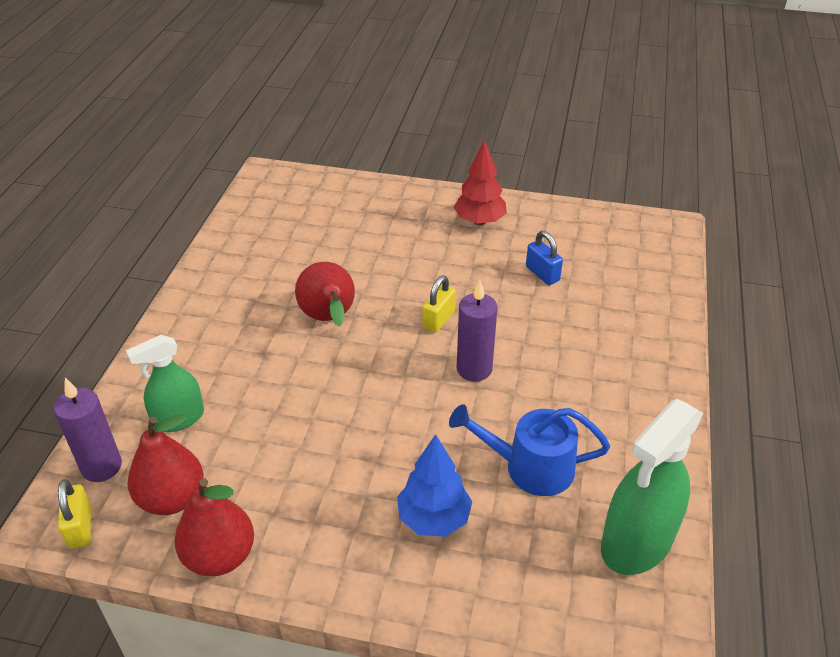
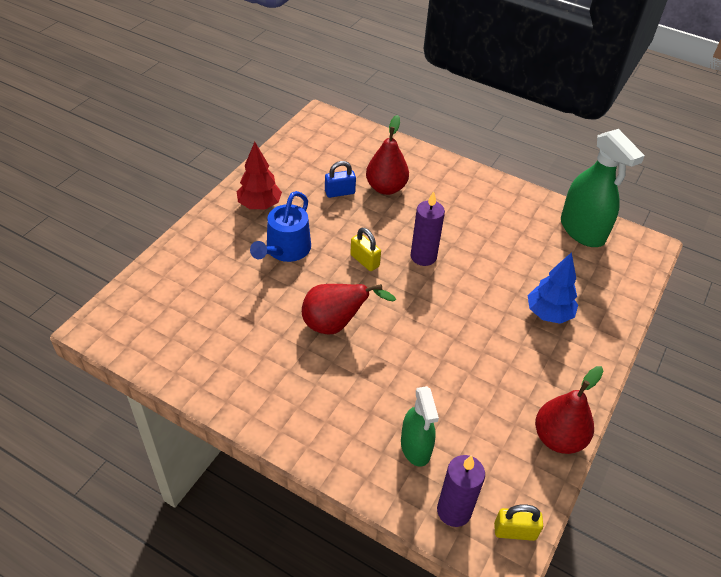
camera: 75 degrees left, 5 degrees up
(172, 498) = (499, 462): red pear -> red pear (386, 188)
(530, 467) = (518, 256): blue watering can -> blue watering can (285, 250)

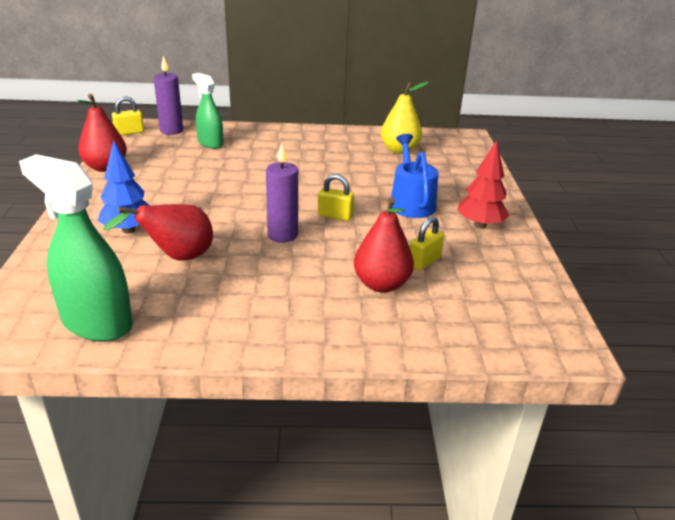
camera: 150 degrees right, 15 degrees down
(206, 333) = (399, 150): none -> yellow pear
(335, 324) = (317, 175): red pear -> red pear (177, 257)
(340, 192) = (424, 261): blue padlock -> yellow padlock

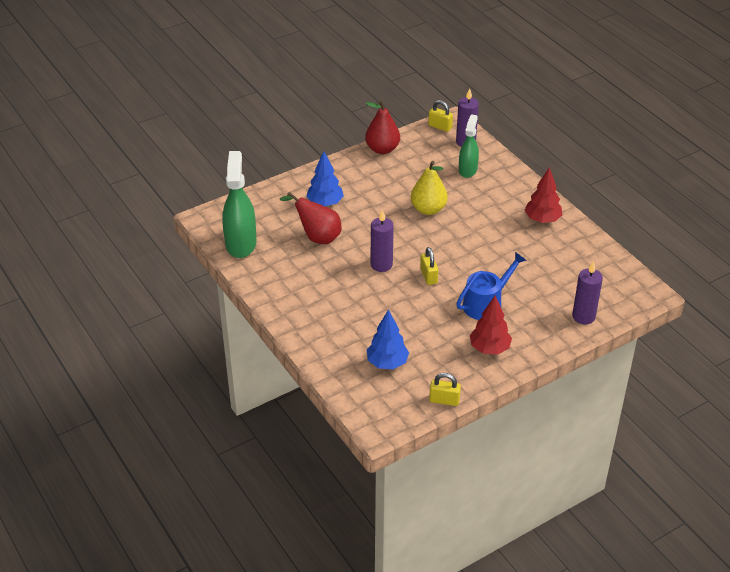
camera: 60 degrees right, 10 degrees up
(326, 140) = (542, 220): none -> red tree
(381, 284) = (369, 328): red pear -> none
(399, 150) = (571, 265): yellow pear -> yellow pear (428, 209)
(424, 261) = (412, 337): yellow padlock -> yellow padlock (444, 400)
(454, 294) = (387, 363): none -> blue tree
(473, 168) = (583, 316): none -> purple candle

